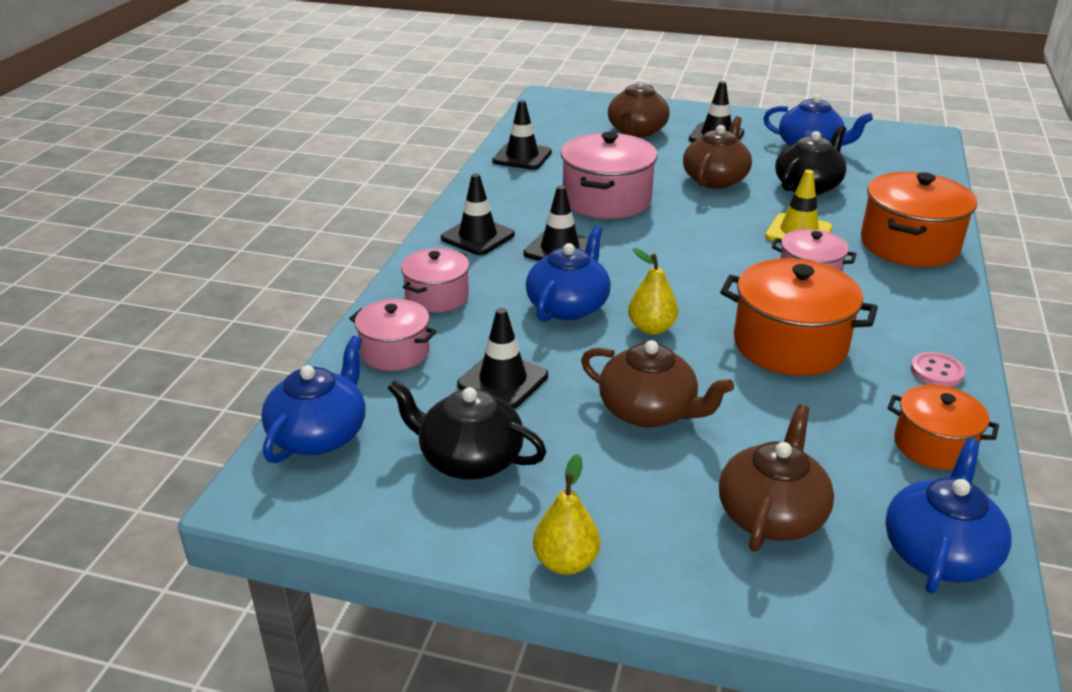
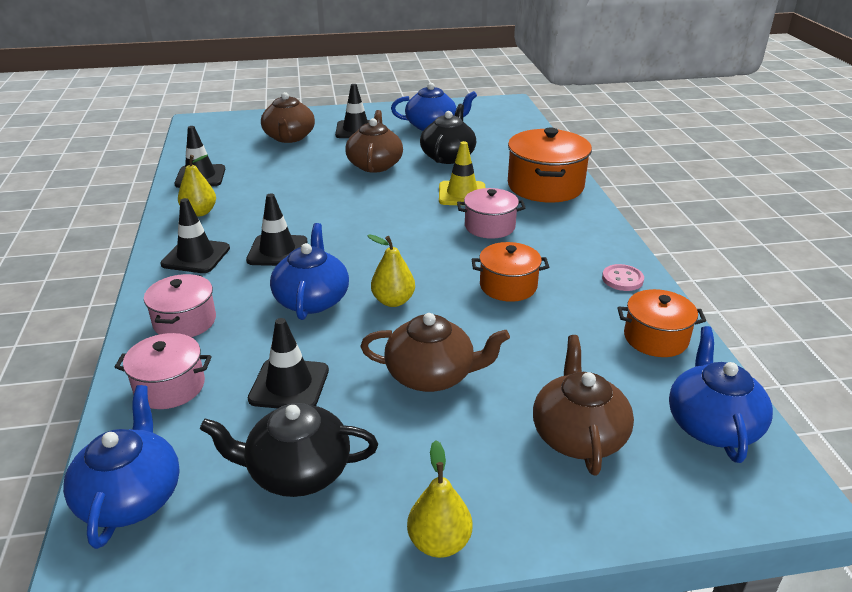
camera: 25 degrees left, 0 degrees up
(503, 193) = (199, 212): none -> yellow pear
(606, 200) = (295, 199): pink pot -> none
(790, 344) = (508, 286): orange pot -> orange pot, size x0.61

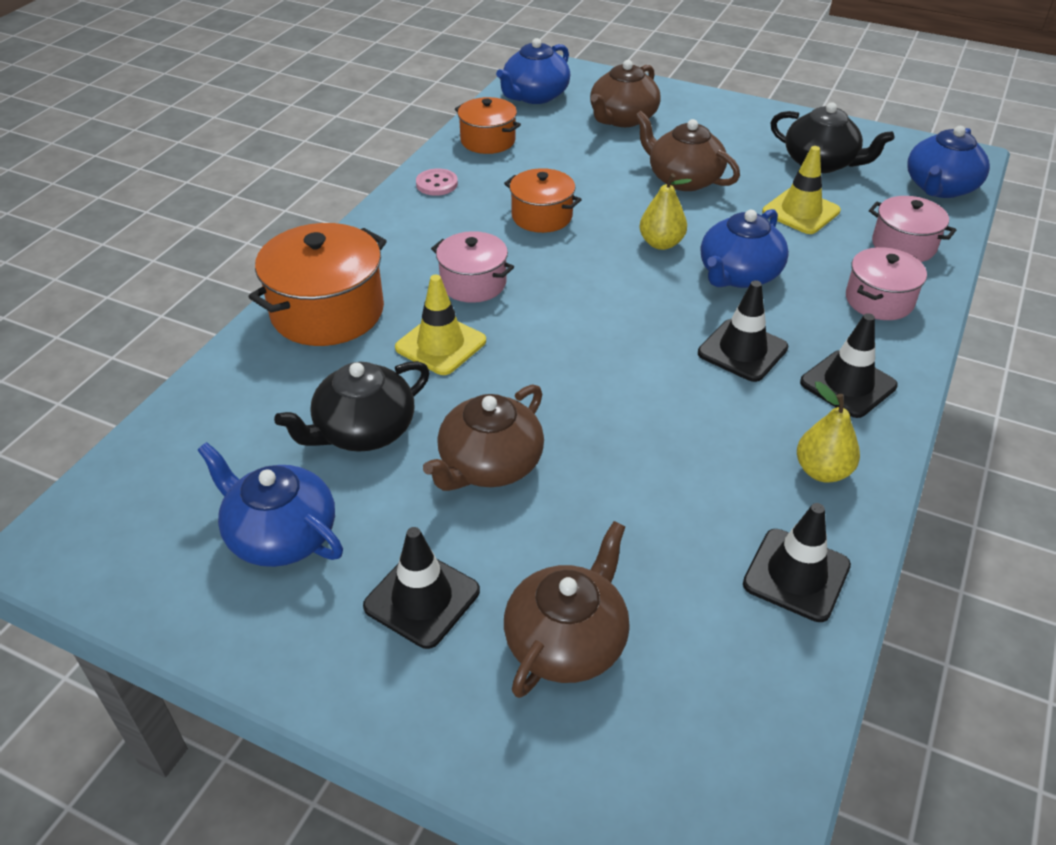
camera: 145 degrees left, 10 degrees up
(289, 385) = (801, 212): black traffic cone -> yellow traffic cone
(439, 542) = (755, 110): yellow pear -> none

